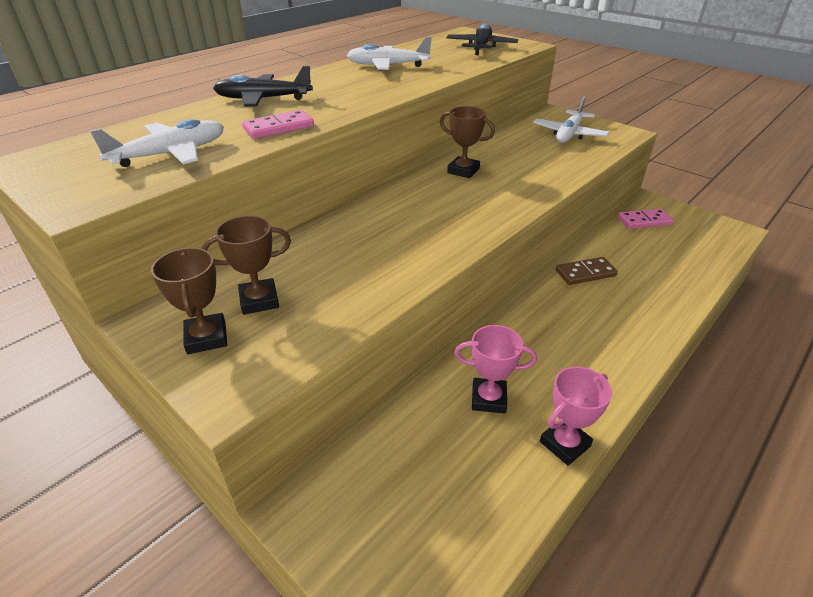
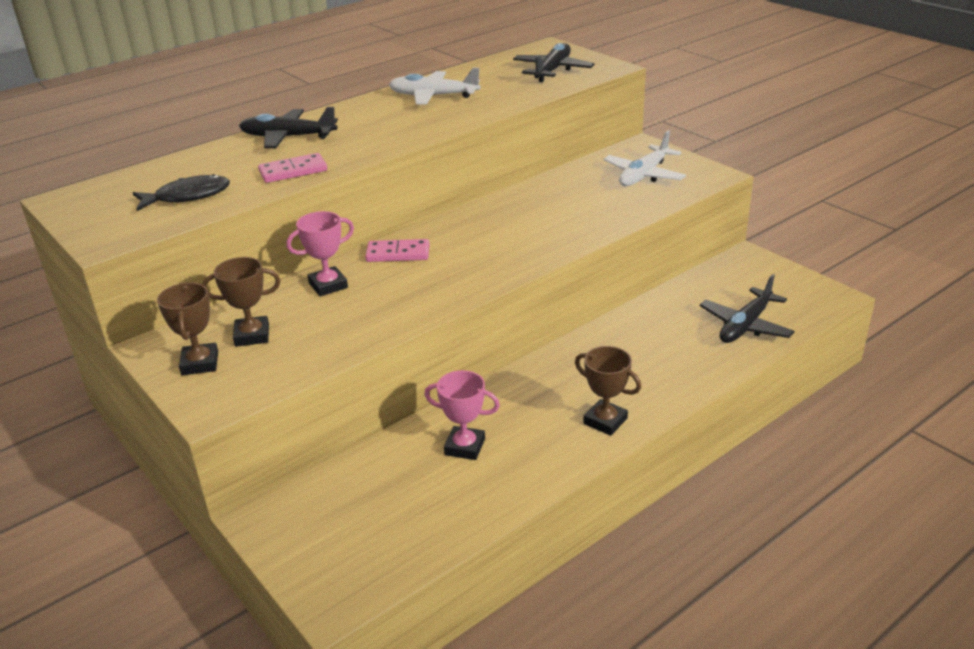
camera: 10 degrees right, 5 degrees down
(171, 154) = (188, 196): white plane -> black fish
(463, 171) = (499, 216): brown trophy -> brown trophy (605, 421)
(564, 444) = (521, 489): pink trophy -> pink trophy (328, 285)
(585, 273) = (623, 335): brown domino -> none
(644, 221) = (725, 280): pink domino -> pink domino (398, 253)
(682, 259) = (745, 326): none -> black plane

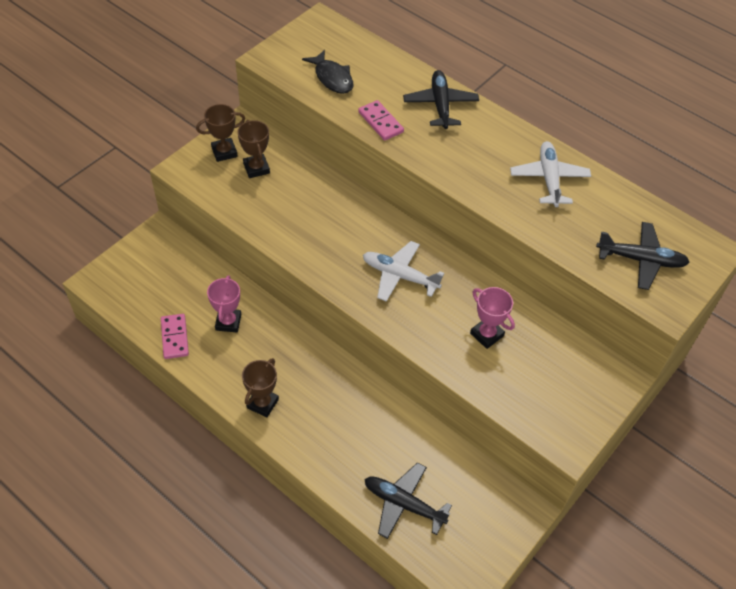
camera: 75 degrees right, 20 degrees up
(328, 285) = (322, 192): pink trophy -> pink trophy (486, 334)
(398, 253) = (373, 223): pink domino -> pink domino (175, 337)
(644, 175) = (552, 382): white plane -> white plane (399, 276)

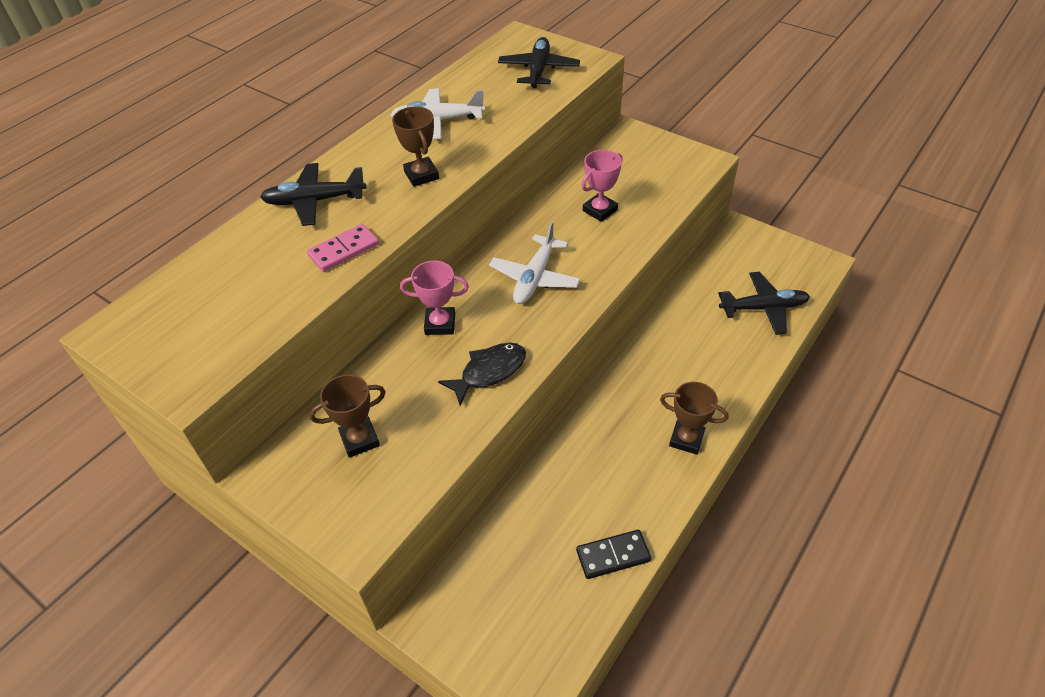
camera: 90 degrees left, 5 degrees down
(175, 337) = (613, 555): pink domino -> black domino
(224, 152) = (323, 486): brown trophy -> brown trophy (421, 175)
(228, 322) = (576, 494): pink trophy -> pink trophy (440, 324)
(332, 78) = (248, 305): black fish -> black fish (489, 372)
(403, 504) = (763, 308): black plane -> black plane turned 120 degrees counterclockwise

